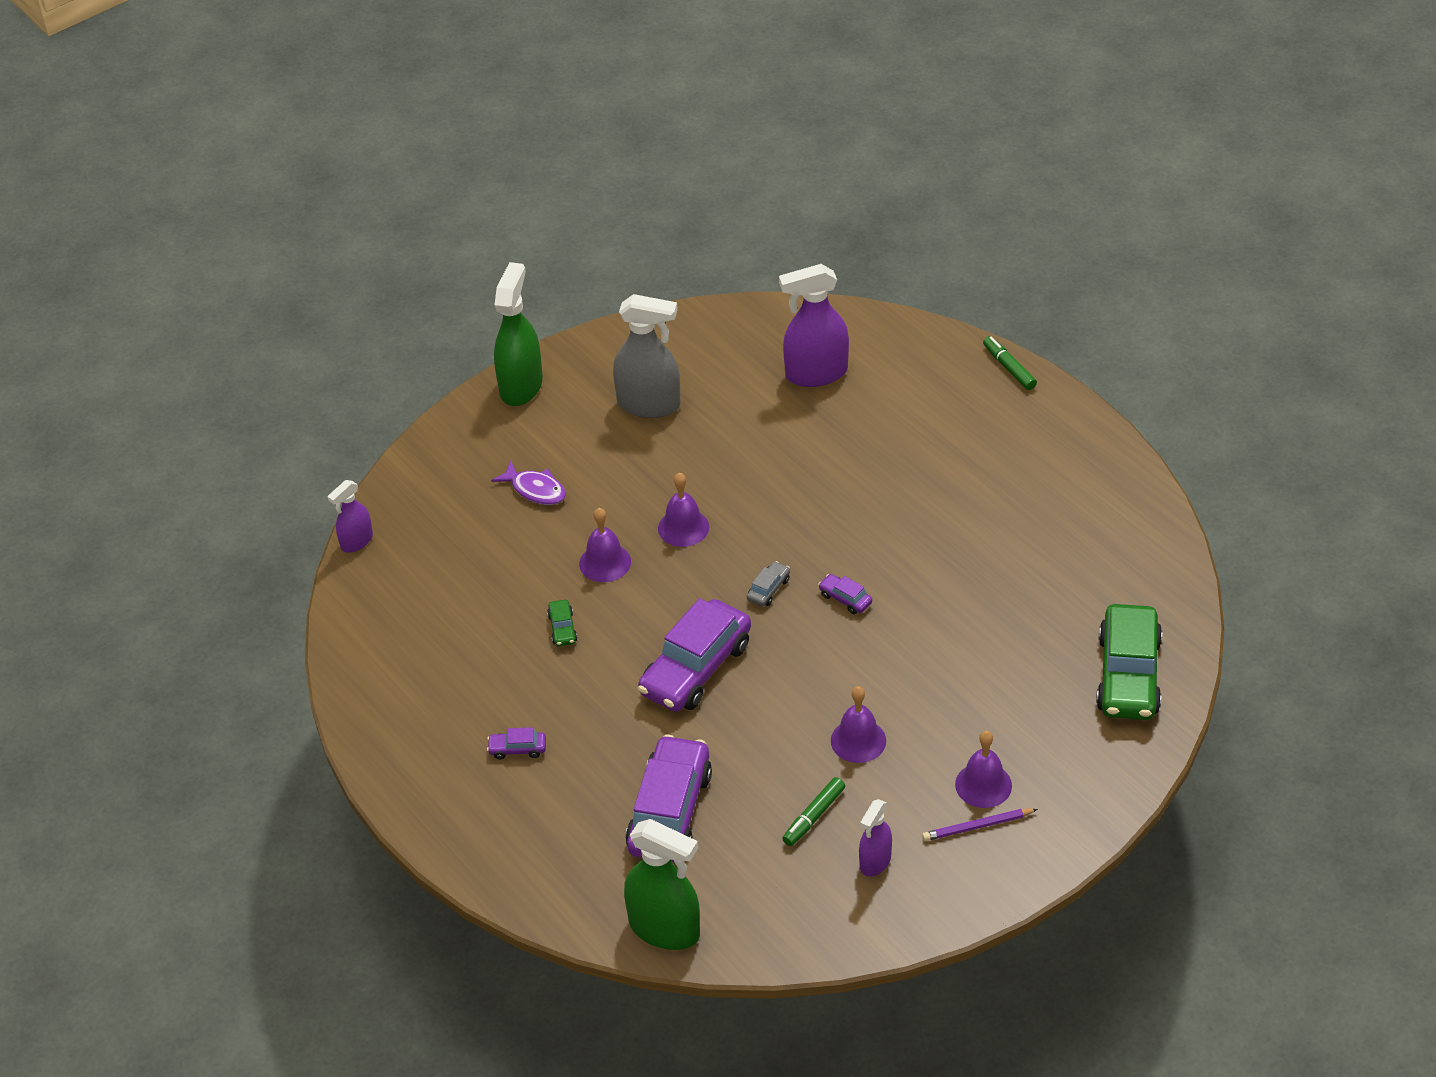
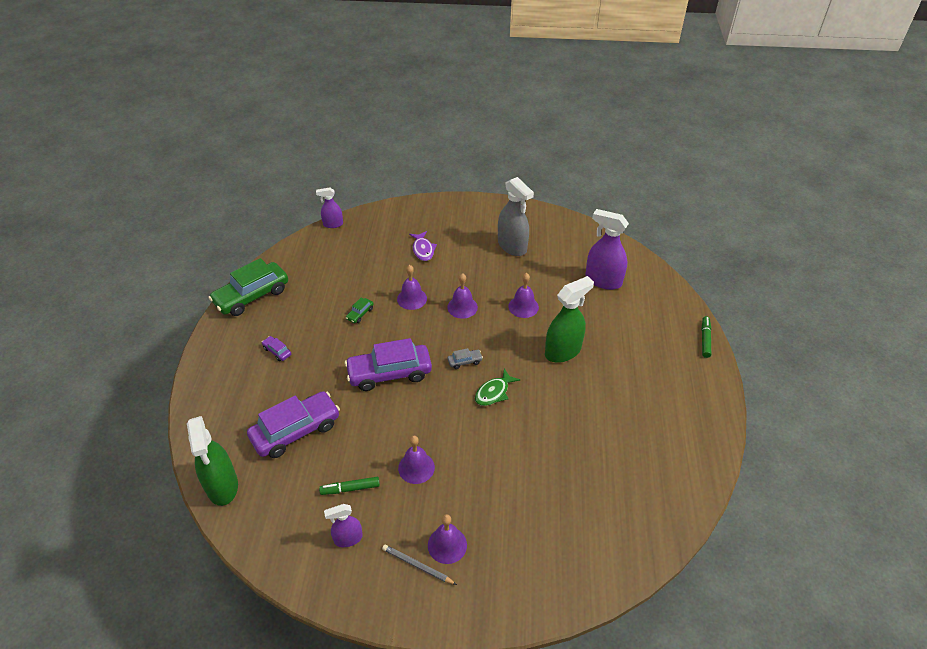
camera: 40 degrees right, 0 degrees up
(521, 386) = (470, 206): green spray bottle -> green spray bottle (563, 351)
(758, 474) = (523, 306): none -> purple bell
(845, 599) = (494, 392): purple car -> green fish
(977, 826) = (417, 565): purple pencil -> grey pencil
(1128, 675) = (593, 550): green car -> green car (252, 296)

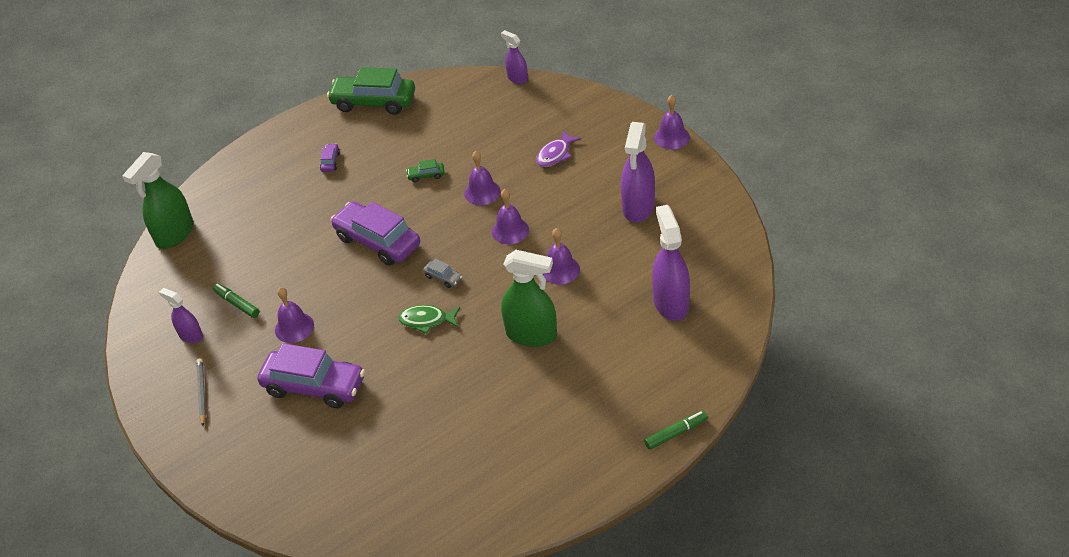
camera: 55 degrees right, 0 degrees up
(296, 431) = (262, 233): purple car -> purple car (314, 386)
(447, 545) = (236, 397): purple bell -> purple bell (671, 137)
(512, 246) = (638, 207): grey spray bottle -> purple spray bottle

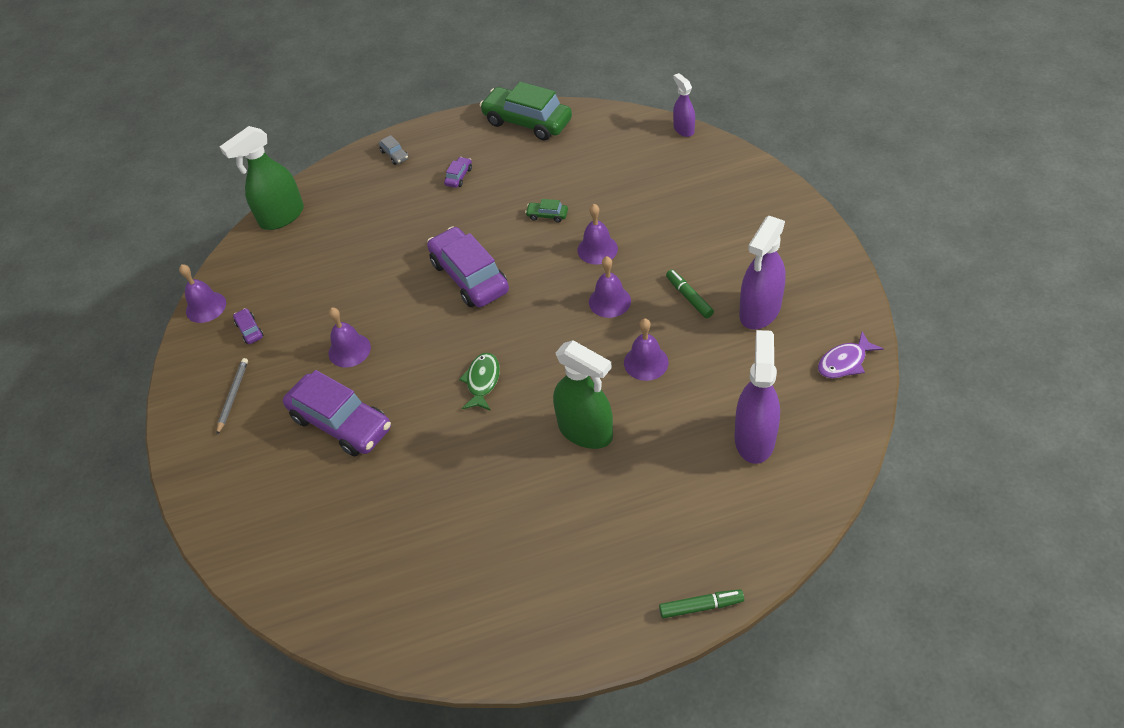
camera: 20 degrees right, 5 degrees up
(191, 335) = (250, 330): purple spray bottle -> purple car
(237, 304) = (307, 308): green marker -> green marker (689, 297)
(426, 320) = (482, 381): green fish -> green fish turned 75 degrees clockwise
(443, 277) = (519, 336): grey car -> grey car (394, 155)
(555, 154) = (691, 225): purple fish -> purple fish (844, 362)
(671, 137) = (828, 237): purple bell -> purple bell (206, 307)

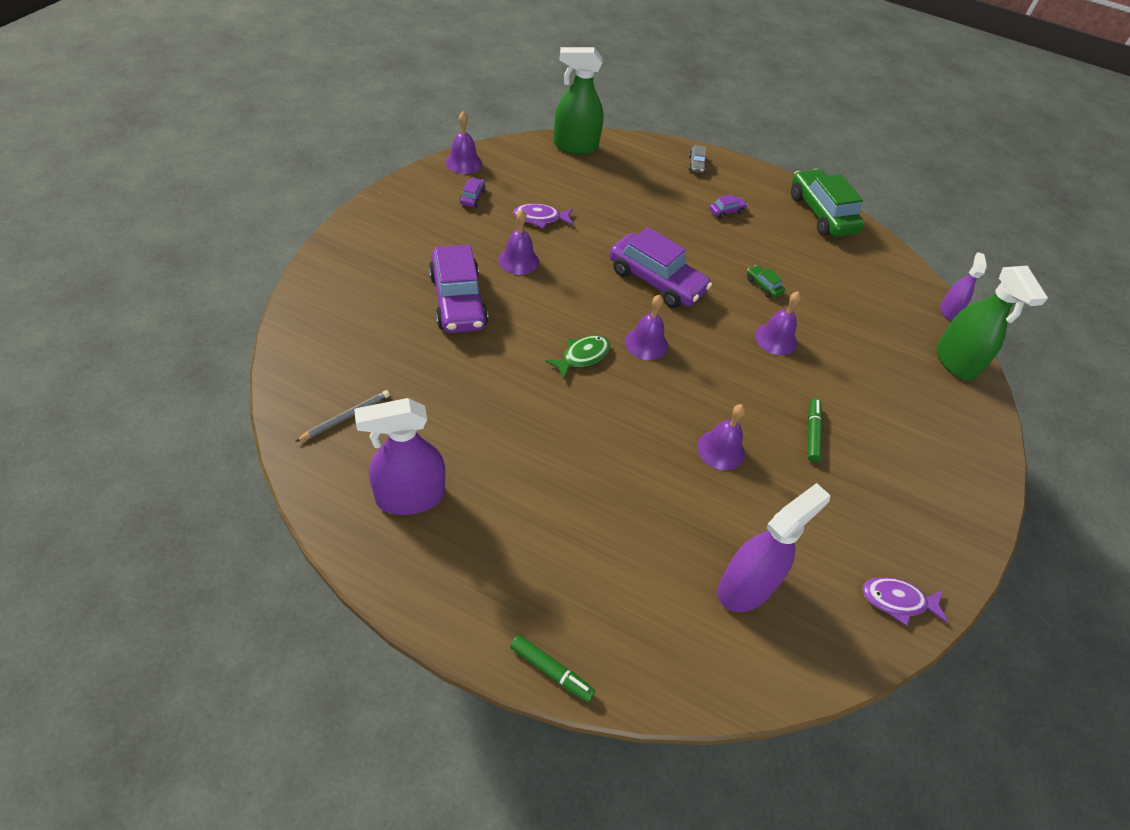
camera: 30 degrees right, 0 degrees up
(233, 396) = (414, 227): grey pencil -> grey pencil (345, 417)
(326, 301) = (540, 218): none -> purple fish
(469, 277) = (656, 281): purple car -> purple car turned 120 degrees clockwise
(585, 431) = (616, 456): green spray bottle -> green spray bottle (955, 362)
(609, 301) = (743, 382): purple bell -> purple bell (646, 343)
(760, 311) = (863, 494): purple spray bottle -> purple spray bottle (410, 497)

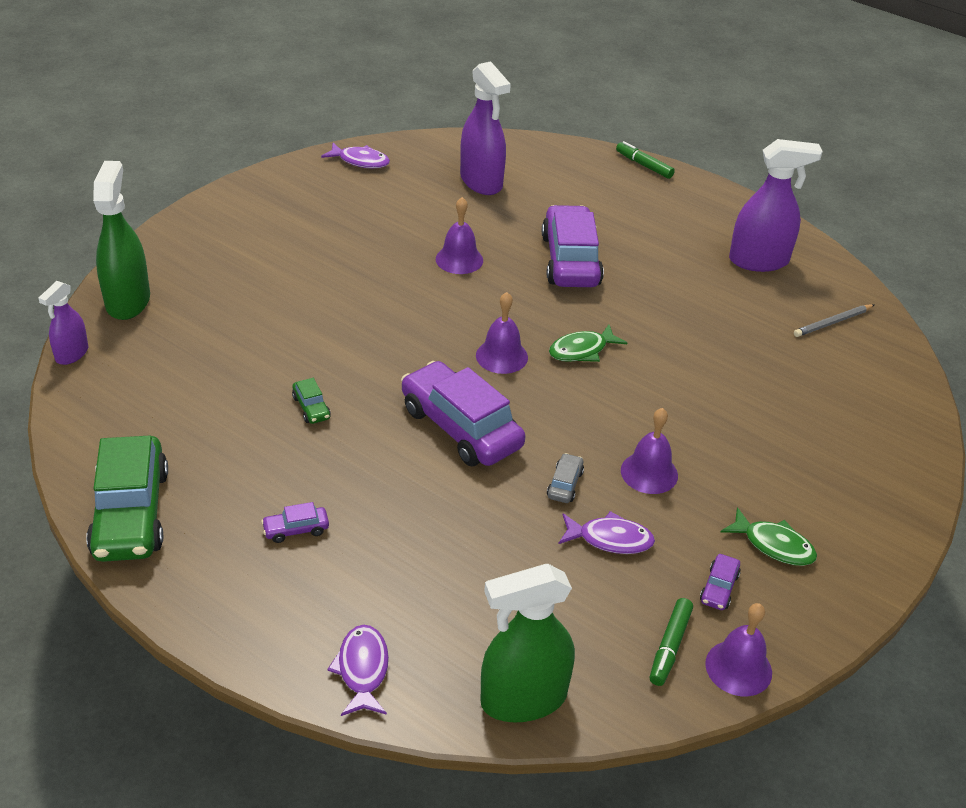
camera: 165 degrees left, 10 degrees down
(435, 222) = (774, 545): none -> green fish
(458, 301) = (730, 425): purple car -> purple car (570, 260)
(575, 146) = (523, 699): green spray bottle -> green spray bottle turned 150 degrees clockwise
(657, 153) = (362, 669): none -> purple fish
(696, 164) = (296, 636): grey car -> grey car (564, 484)
(745, 586) = (481, 182): purple spray bottle -> purple spray bottle turned 90 degrees counterclockwise
(776, 339) = (337, 345): purple bell -> none
(812, 433) = (356, 261): green marker -> green marker (669, 646)

